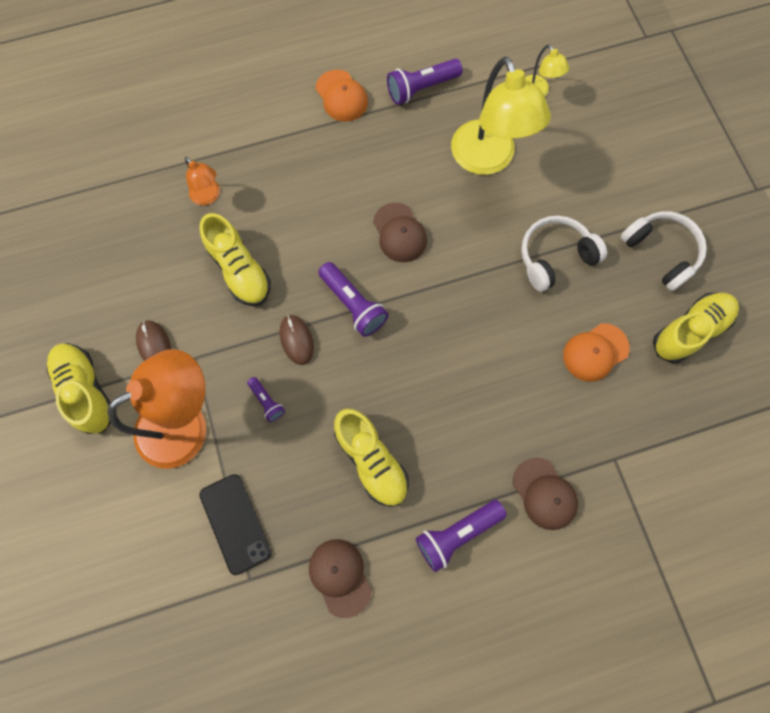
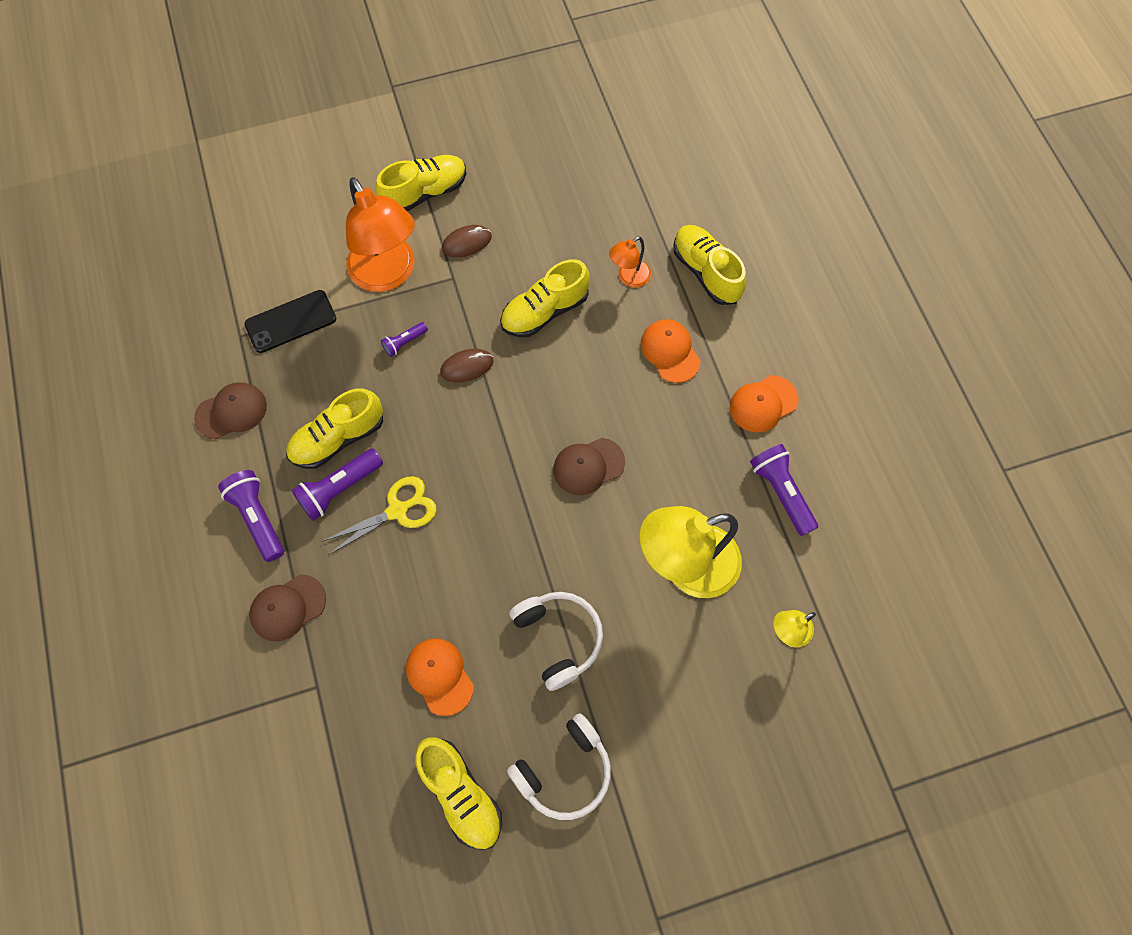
camera: 90 degrees right, 5 degrees down
(208, 132) = (706, 272): none -> yellow shoe
(288, 165) = (670, 351): none -> orange cap
(353, 304) = (504, 420): purple flashlight -> purple flashlight (339, 489)
(445, 397) = (398, 510): none -> yellow scissors

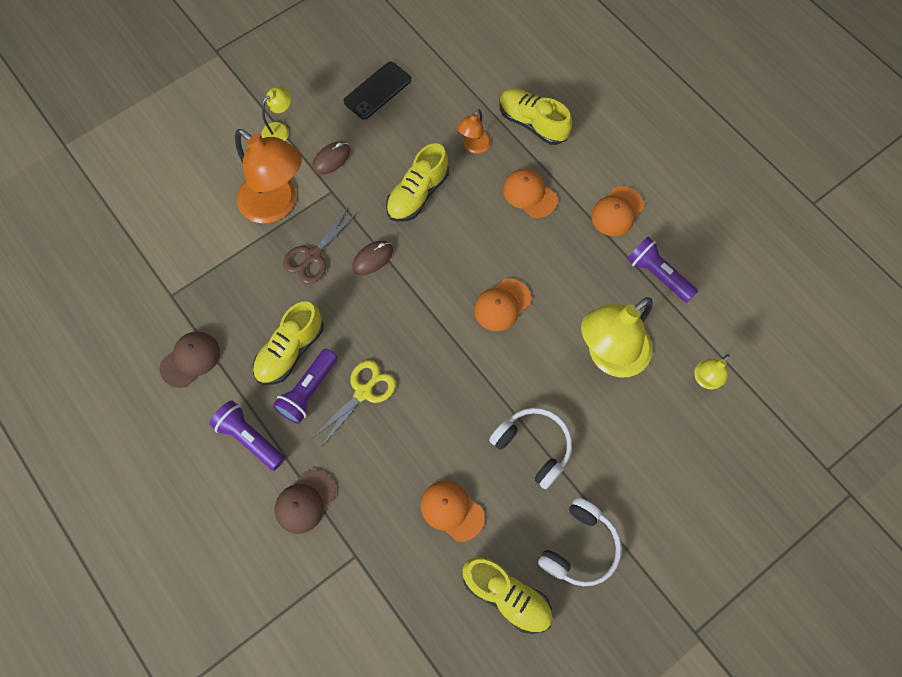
camera: 20 degrees left, 0 degrees up
(291, 321) = (210, 269): black phone -> black phone (377, 91)
(404, 342) = (313, 256): purple flashlight -> brown scissors
(425, 193) = (280, 129): yellow shoe -> yellow lamp
(588, 466) = (502, 305): brown cap -> orange cap

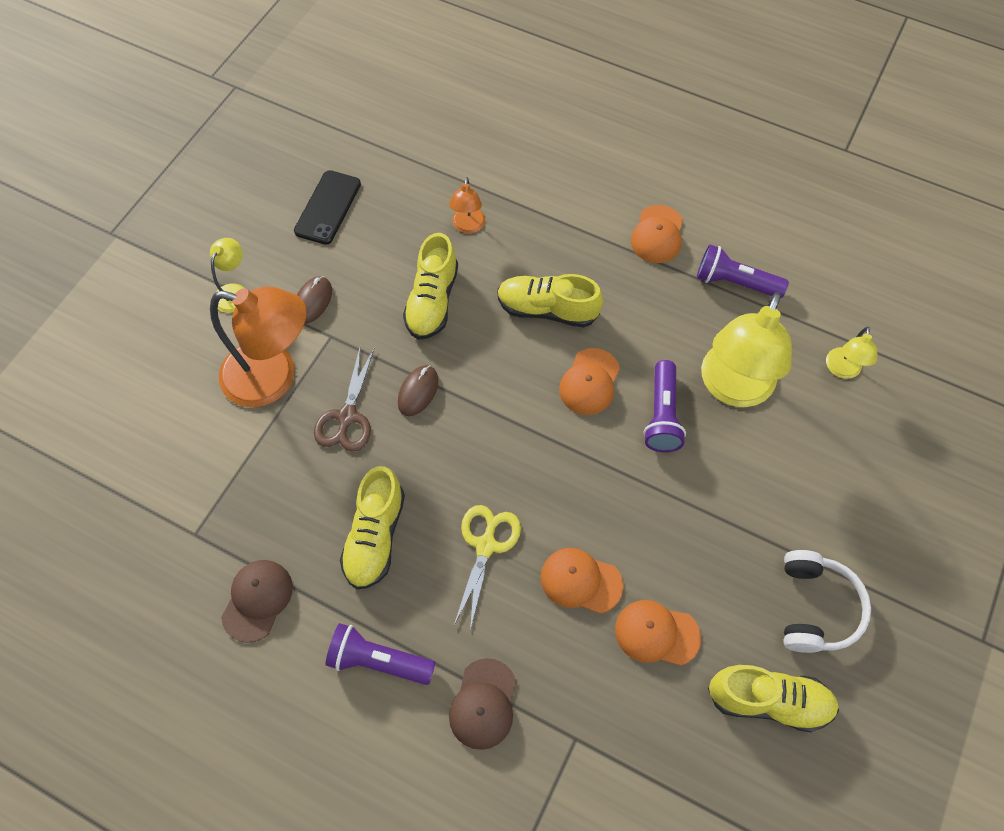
camera: 25 degrees left, 5 degrees down
(308, 391) = (421, 573): purple flashlight -> purple flashlight (662, 415)
(529, 194) = (555, 253): orange cap -> orange cap (580, 581)
(532, 123) = (518, 178): yellow shoe -> yellow shoe (547, 310)
(533, 447) = (706, 520): white headphones -> none

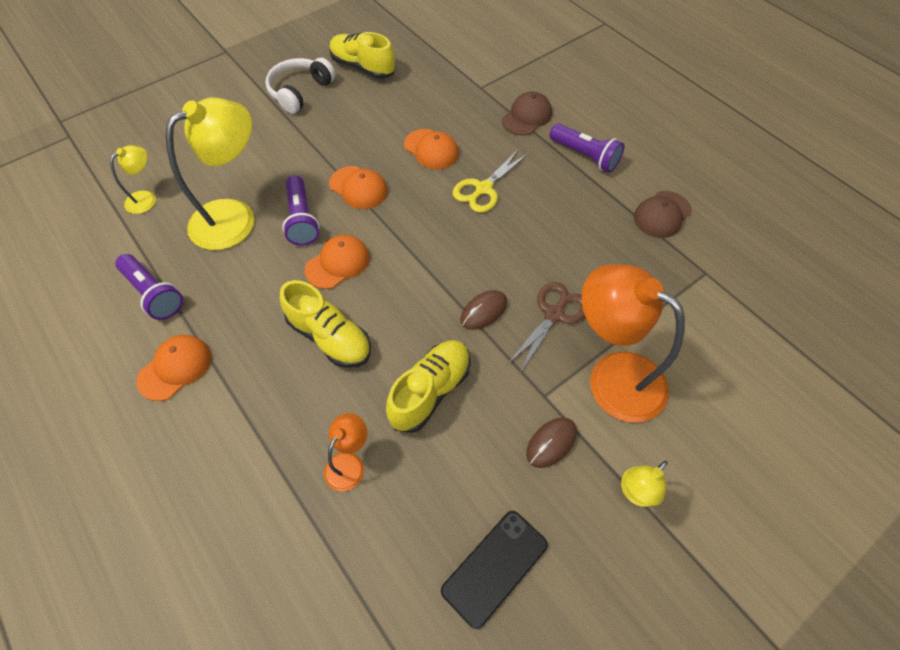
camera: 155 degrees left, 5 degrees down
(375, 536) = (562, 222): yellow shoe -> none
(656, 633) = (402, 111): orange cap -> orange cap (358, 188)
(662, 415) = (302, 219): purple flashlight -> purple flashlight turned 135 degrees clockwise

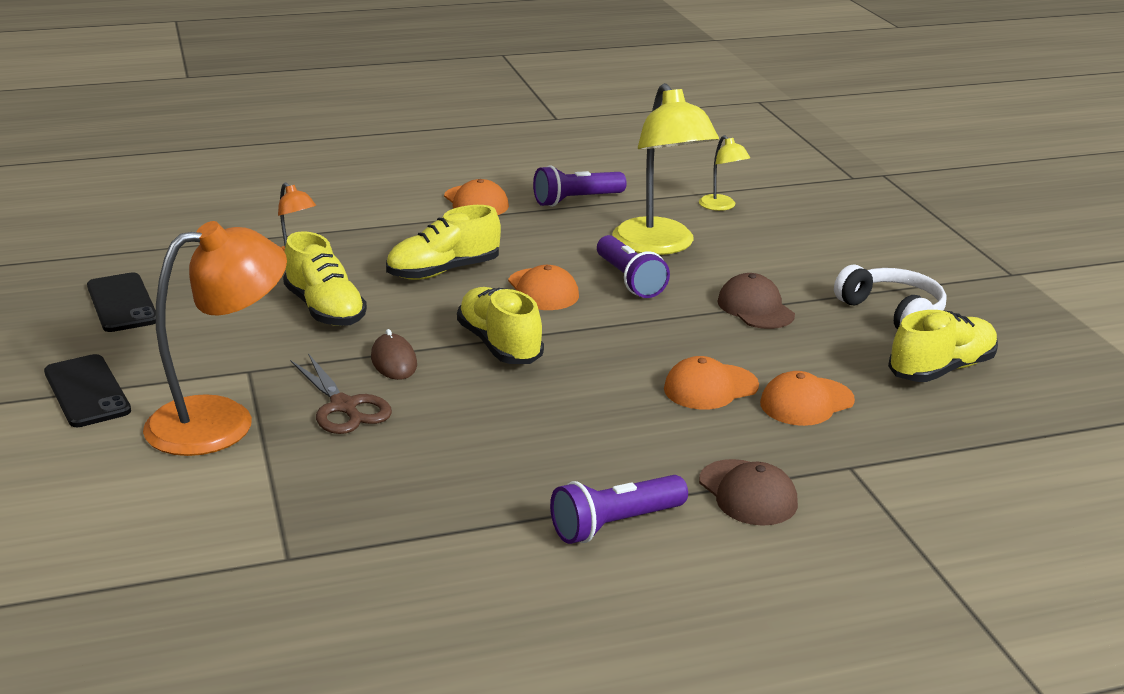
camera: 110 degrees right, 30 degrees down
(302, 219) = (629, 280): purple flashlight -> purple flashlight turned 120 degrees counterclockwise
(358, 188) = (662, 322): orange cap -> orange cap (806, 402)
(431, 261) = (499, 345): none -> yellow shoe
(483, 189) = (600, 410): yellow scissors -> none
(551, 443) = (194, 360): brown mouse -> none
(635, 493) = (87, 391): yellow lamp -> black phone
(662, 214) = (430, 559): brown cap -> brown cap (755, 308)

